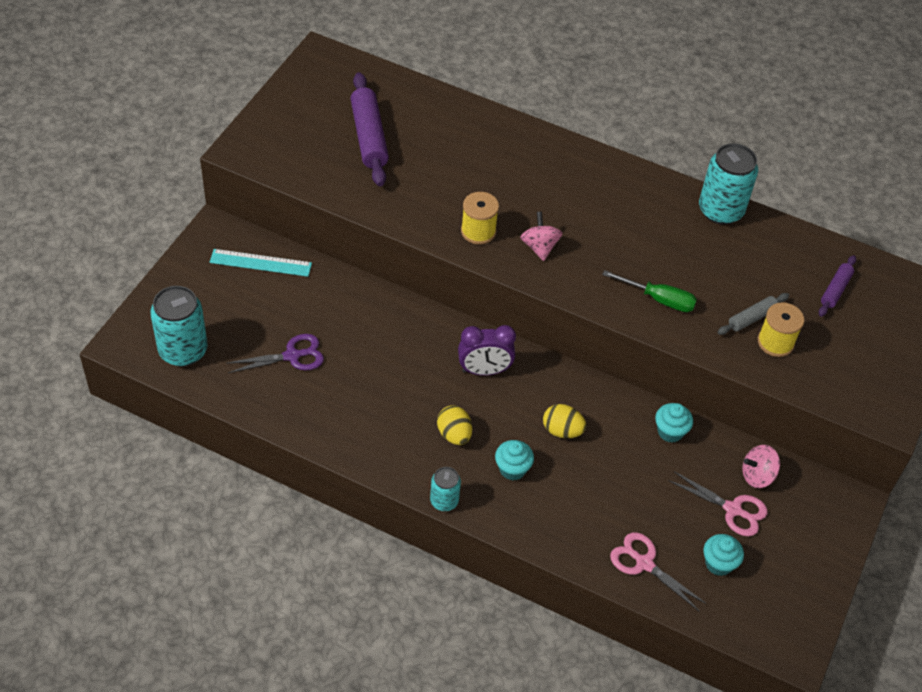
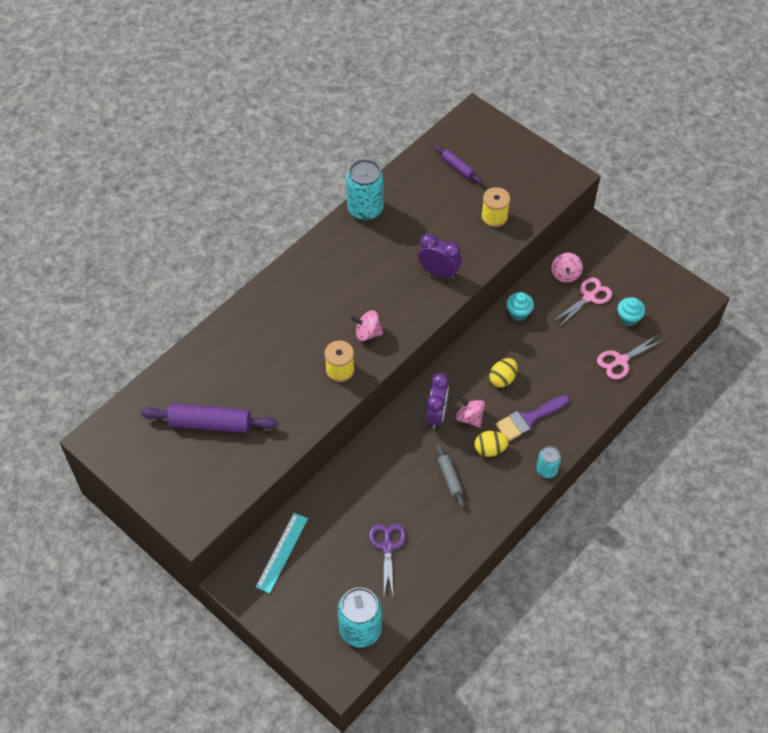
camera: 70 degrees left, 5 degrees up
(492, 405) = (469, 417): none -> pink spinning top
(512, 469) = (528, 419): turquoise cupcake -> purple brush
(659, 299) = (438, 272): green screwdriver -> purple clock
(752, 318) = (470, 223): grey rolling pin -> grey rolling pin (450, 478)

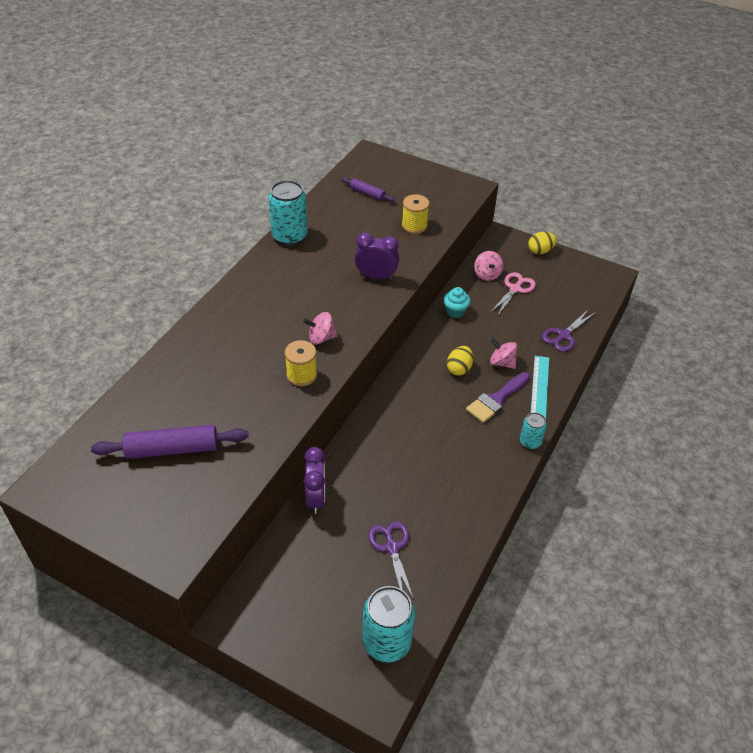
camera: 15 degrees left, 10 degrees down
(282, 552) = (277, 576): turquoise ruler -> turquoise ruler (540, 386)
(436, 415) = (404, 411): purple clock -> purple clock (316, 497)
(450, 478) = (436, 467): grey rolling pin -> none
(469, 417) = (438, 408): pink spinning top -> pink spinning top (502, 362)
(490, 449) = (468, 433): yellow egg -> yellow egg (540, 251)
(620, 361) = (564, 335): pink scissors -> purple scissors
(628, 318) = (557, 300): turquoise cupcake -> none

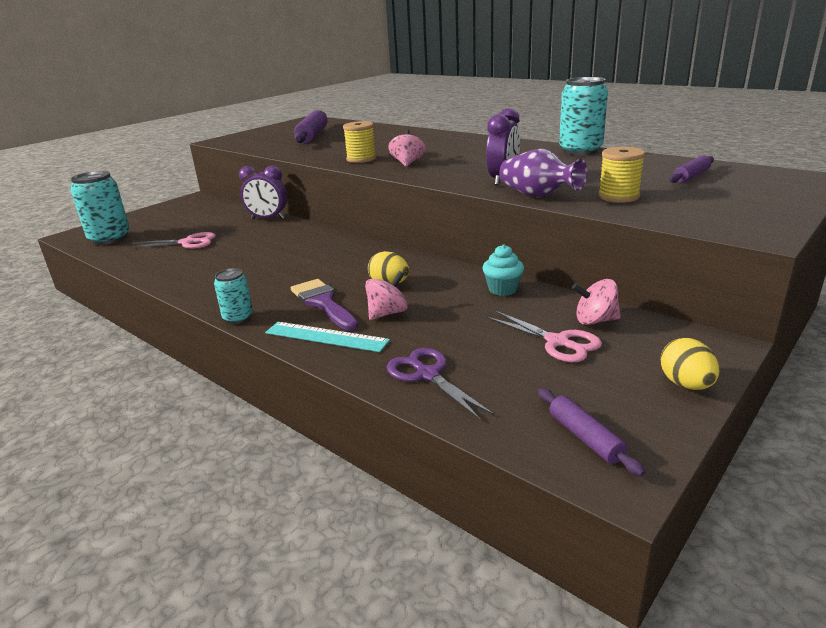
camera: 105 degrees right, 20 degrees down
(392, 547) = (188, 243): purple scissors -> pink scissors
(415, 259) = (538, 195): none -> purple vase
(591, 282) = (585, 438): none -> purple rolling pin

